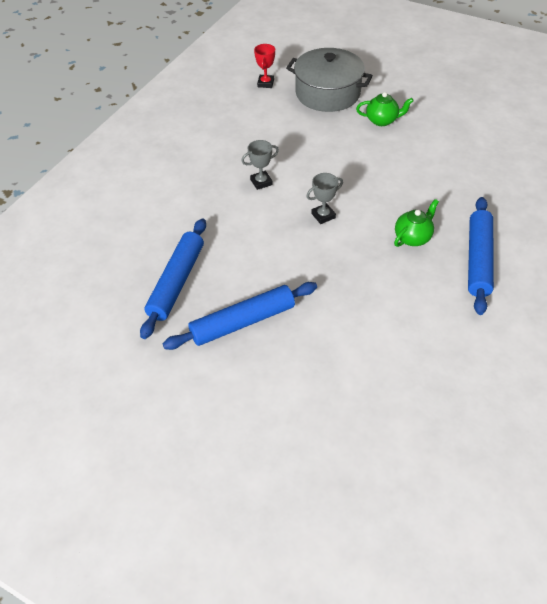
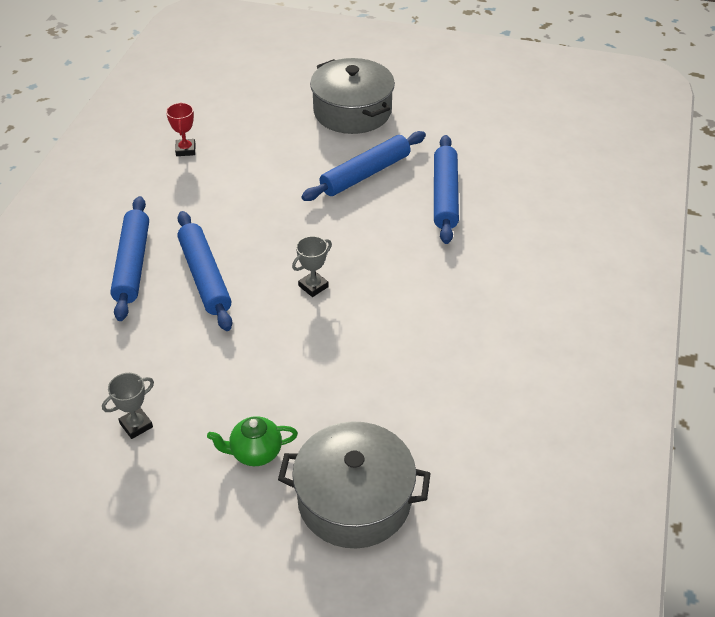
camera: 165 degrees right, 5 degrees down
(225, 421) = (352, 111): none -> grey pot
(261, 182) = (403, 317): grey trophy -> grey trophy (136, 425)
(265, 83) = (468, 505): red trophy -> red trophy (185, 150)
(413, 238) = (205, 277): green teapot -> blue rolling pin

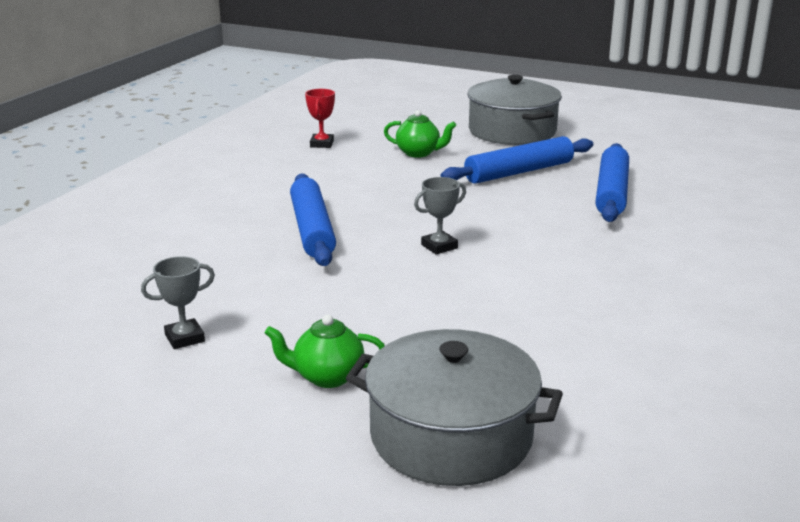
camera: 10 degrees right, 20 degrees down
(132, 264) = (233, 214): blue rolling pin -> none
(275, 155) = (419, 153): none -> green teapot

